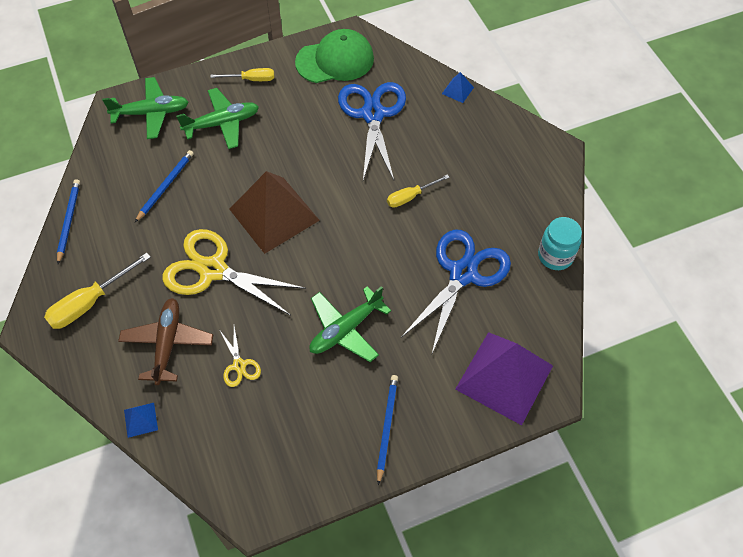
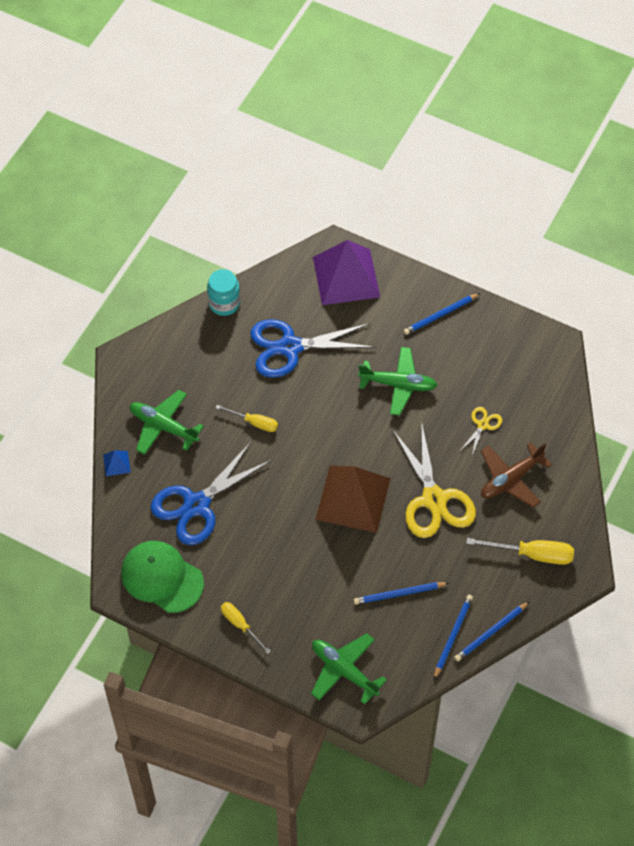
camera: 130 degrees left, 0 degrees up
(96, 195) = (452, 636): none -> blue pencil
(140, 419) = (570, 449): blue pyramid -> none
(222, 123) = (305, 607): green plane -> green plane (163, 426)

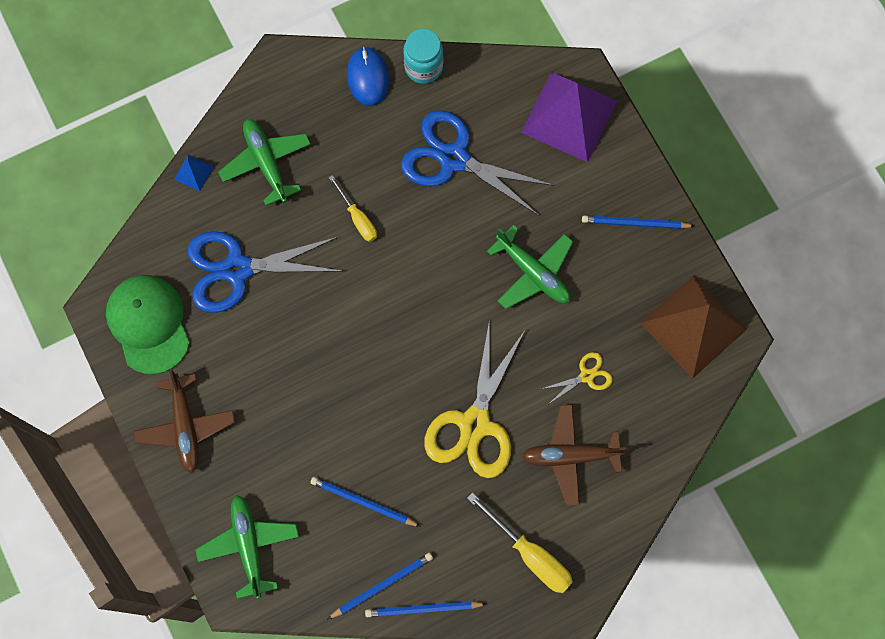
camera: 35 degrees right, 15 degrees up
(191, 332) = (368, 77): none -> blue mouse
(240, 625) = (186, 426): yellow screwdriver -> brown plane
(353, 498) = (394, 367): brown pyramid -> brown pyramid (693, 325)

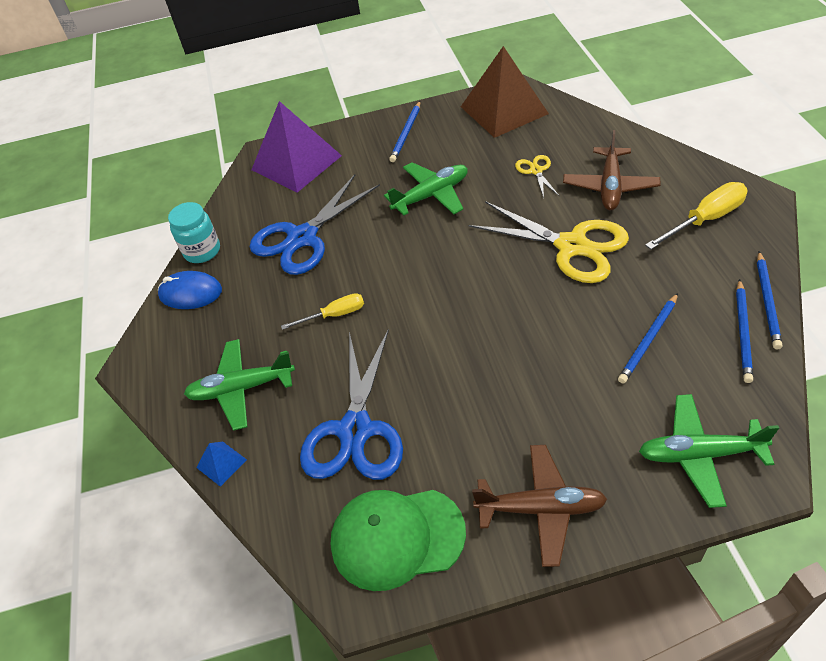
camera: 70 degrees left, 25 degrees down
(382, 585) = (743, 332): blue pencil -> blue pencil turned 150 degrees counterclockwise

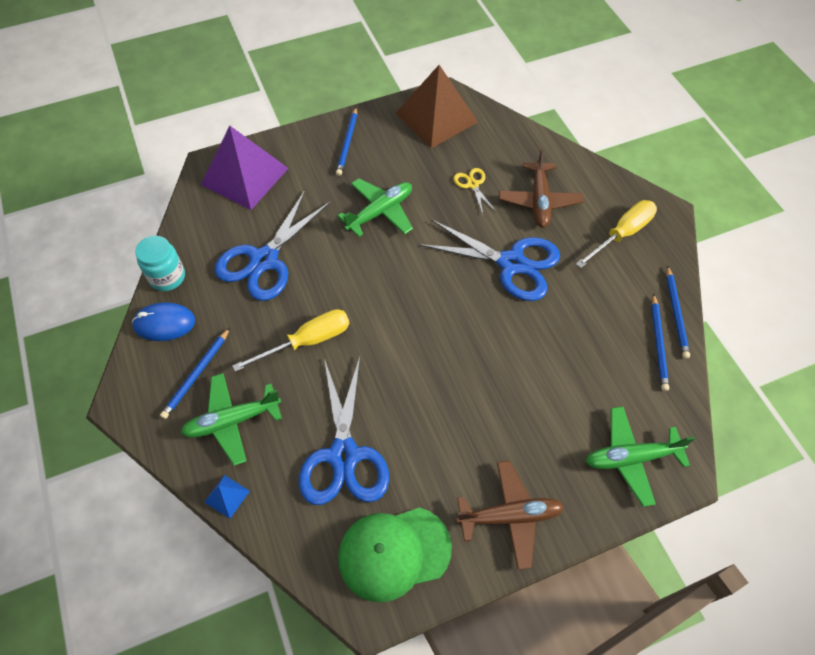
camera: 15 degrees left, 10 degrees up
(334, 315) = (307, 341): yellow screwdriver -> yellow screwdriver, size x1.57
(571, 246) = (511, 263): yellow scissors -> blue scissors
(648, 340) = (583, 354): blue pencil -> blue pencil (196, 375)

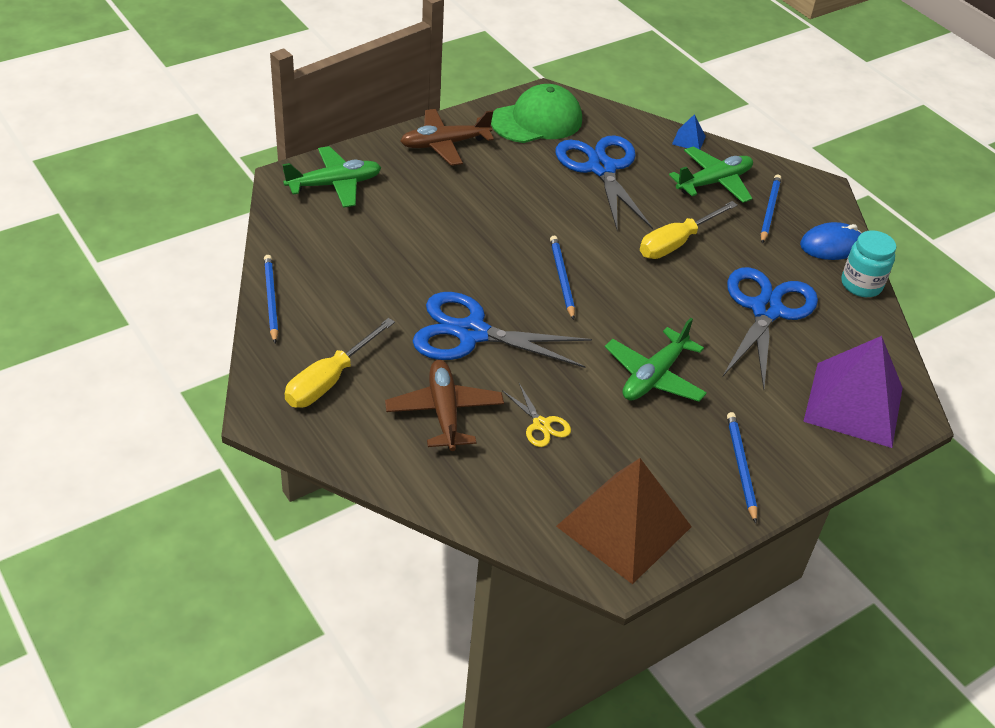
camera: 165 degrees right, 15 degrees down
(658, 344) = (296, 270): blue pencil -> blue pencil (562, 278)

